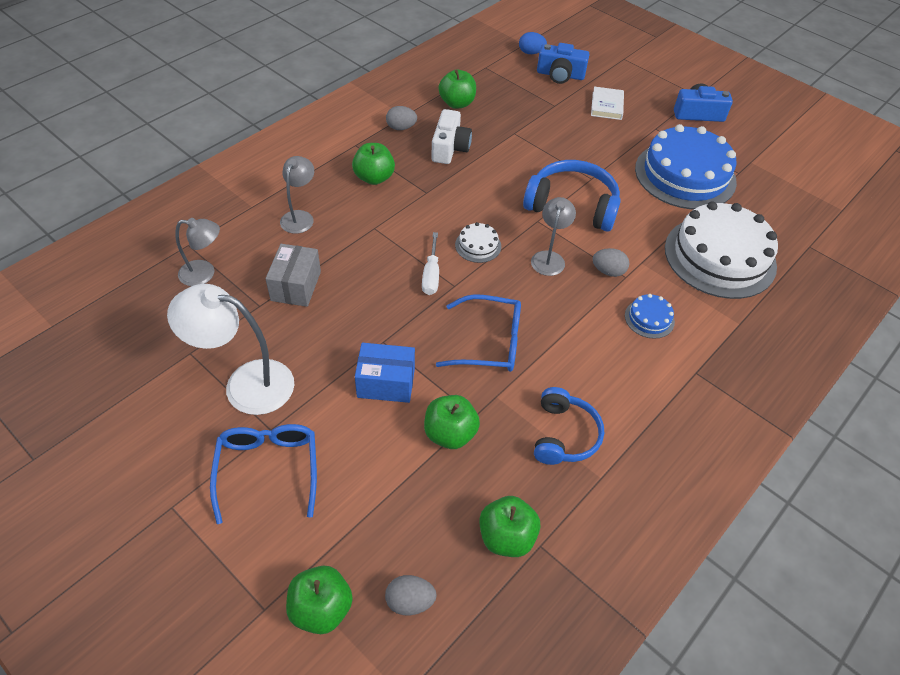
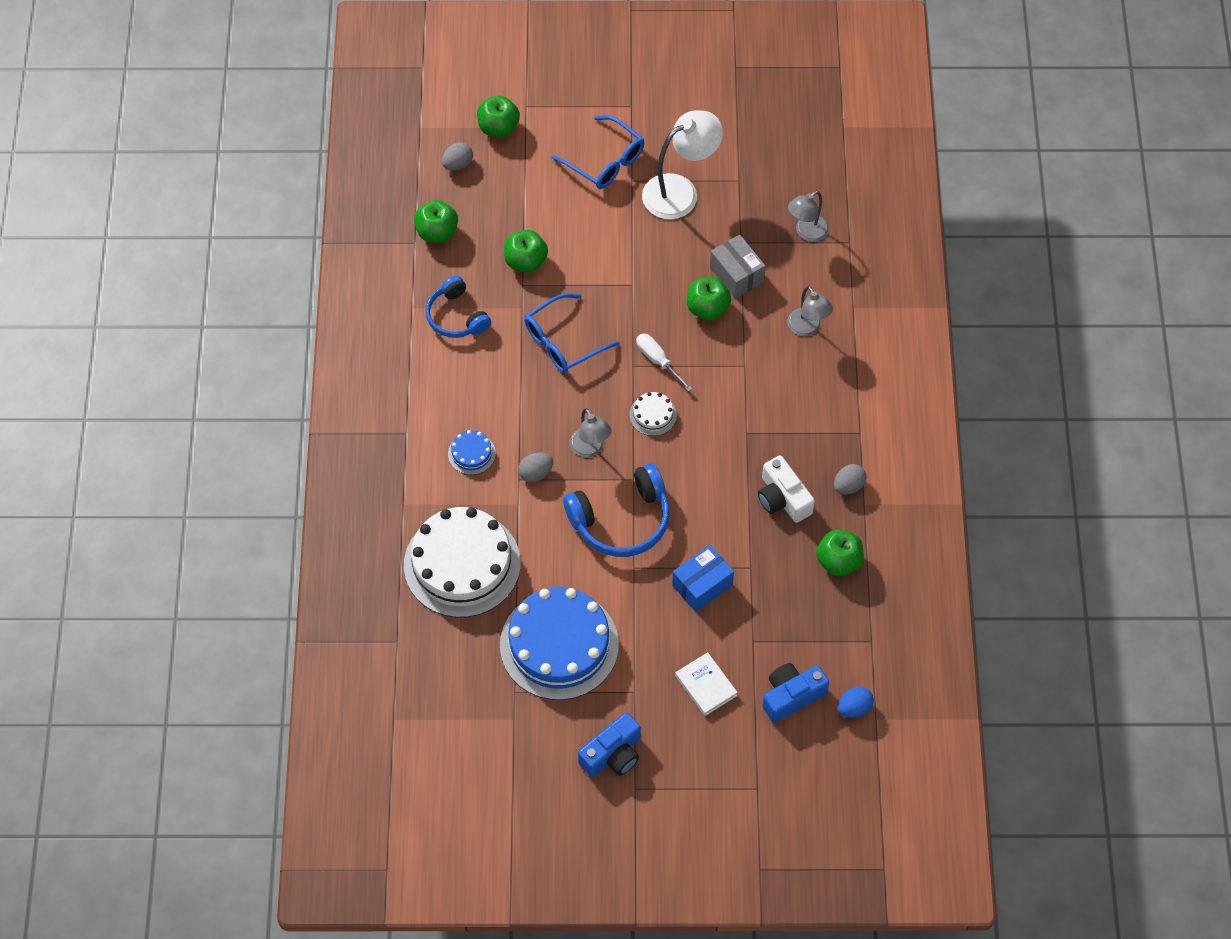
camera: 140 degrees right, 10 degrees up
(374, 178) = (802, 411): green apple -> green apple (707, 308)
(386, 383) = (598, 260): blue box -> blue box (702, 585)

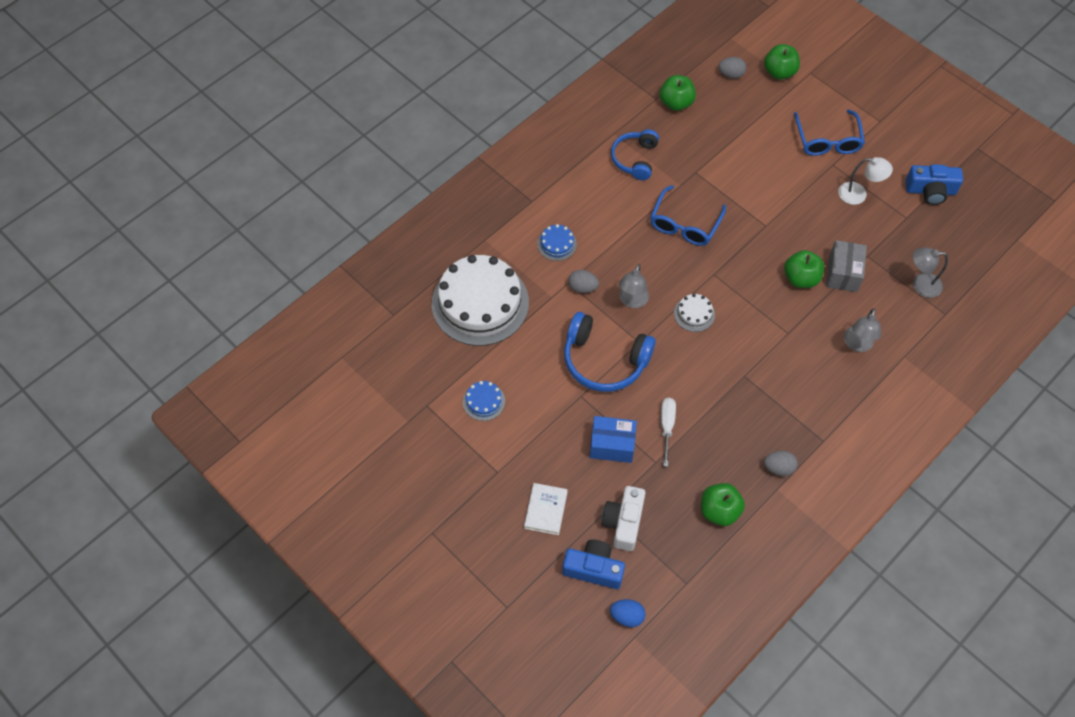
camera: 45 degrees right, 0 degrees up
(526, 261) = (712, 160): green apple -> none
(559, 645) = (484, 401): blue cake -> blue cake, size x0.42
(563, 342) = (684, 224): blue glasses -> blue glasses turned 75 degrees counterclockwise
(612, 754) = (441, 498): blue camera -> blue camera (930, 191)
(657, 360) = (733, 283): white screwdriver -> white screwdriver (667, 426)
(680, 191) = (858, 194): white lamp -> white lamp, size x0.59
(783, 498) = (724, 437): white camera -> white camera (623, 522)

